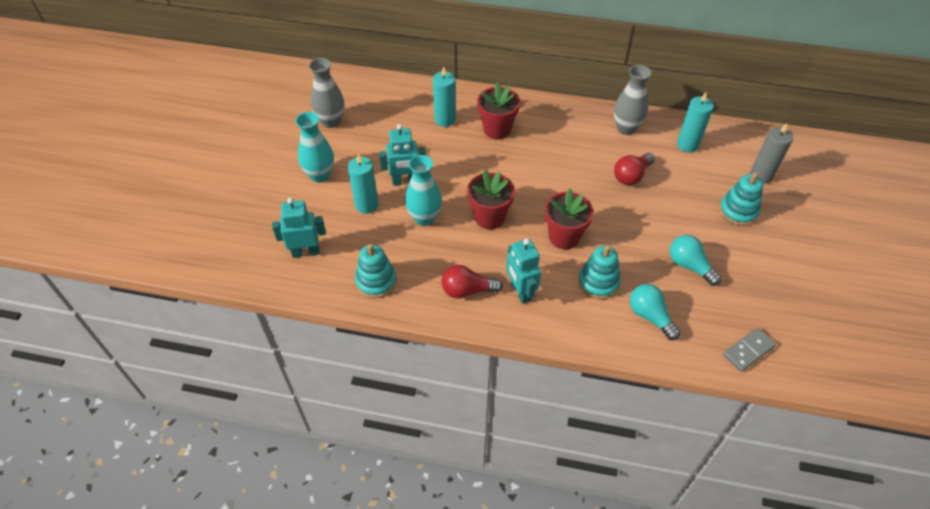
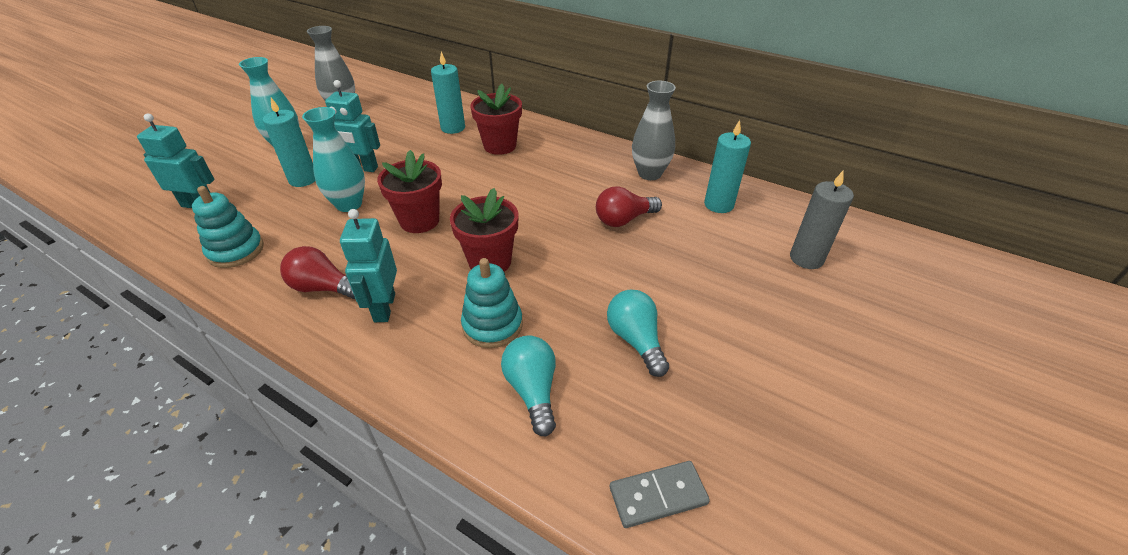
camera: 20 degrees right, 10 degrees down
(738, 211) = (749, 292): turquoise stacking toy -> none

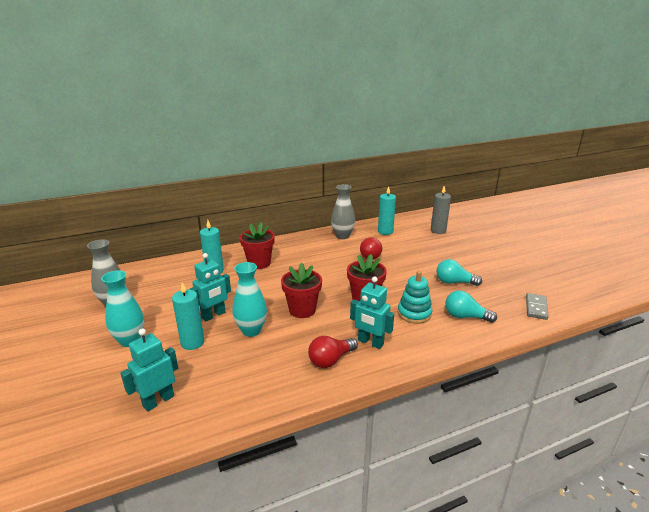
camera: 55 degrees left, 15 degrees down
(236, 251) = (248, 390): turquoise stacking toy -> none

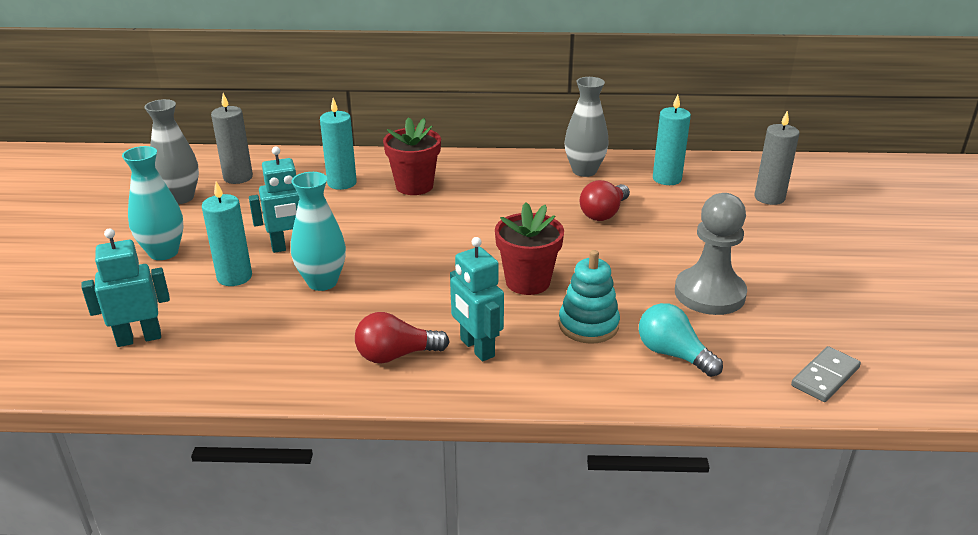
camera: 25 degrees right, 5 degrees up
(144, 282) = (238, 177): none -> grey candle
(302, 310) = (417, 272): red flower pot -> none
(454, 282) = (709, 294): turquoise light bulb -> grey pawn

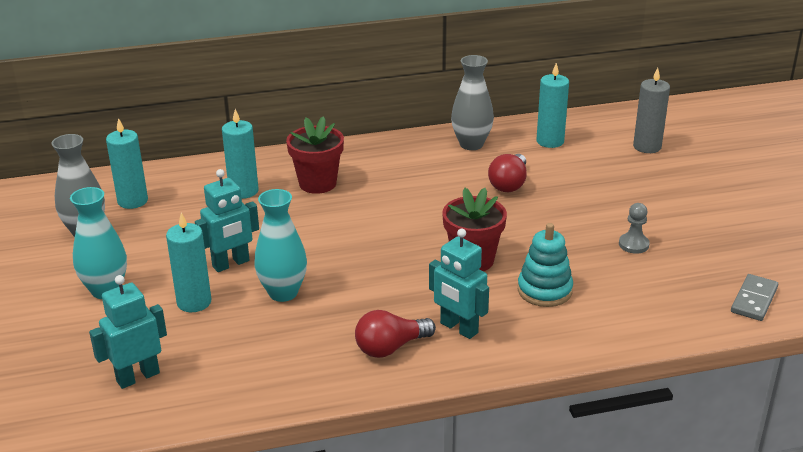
camera: 15 degrees left, 0 degrees up
(238, 177) = (132, 201): grey candle -> turquoise candle
(673, 354) = (626, 303): turquoise light bulb -> none
(709, 294) = (633, 244): grey pawn -> grey pawn, size x0.48

